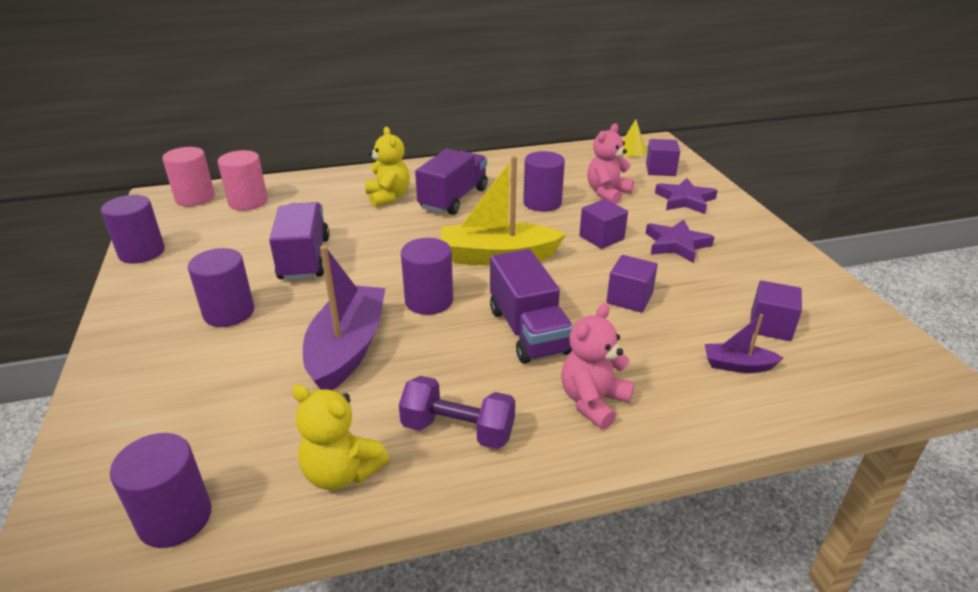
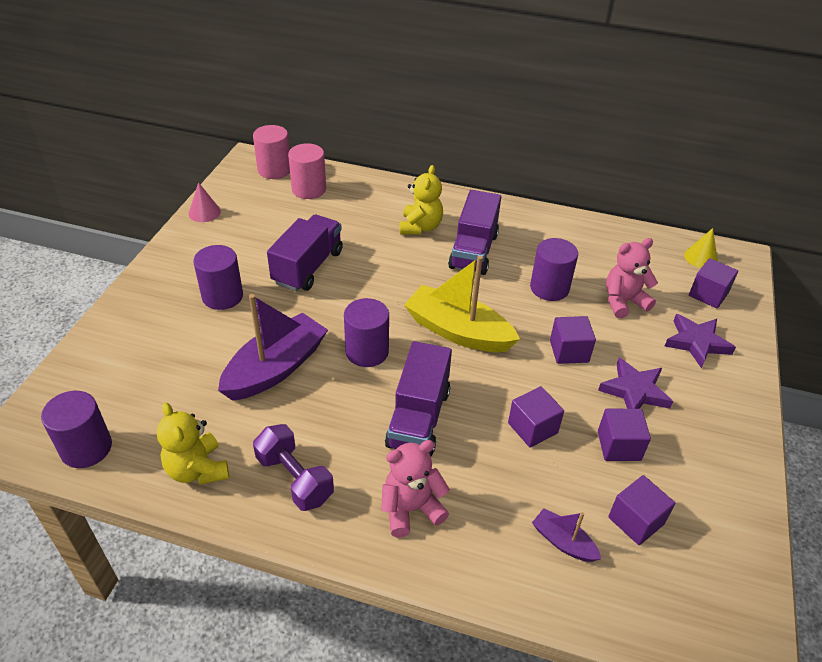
camera: 30 degrees right, 10 degrees up
(141, 252) = (204, 212): purple cylinder -> pink cone
(453, 199) = (473, 251): purple truck -> purple truck turned 135 degrees clockwise
(704, 283) = (619, 446): none -> purple cube

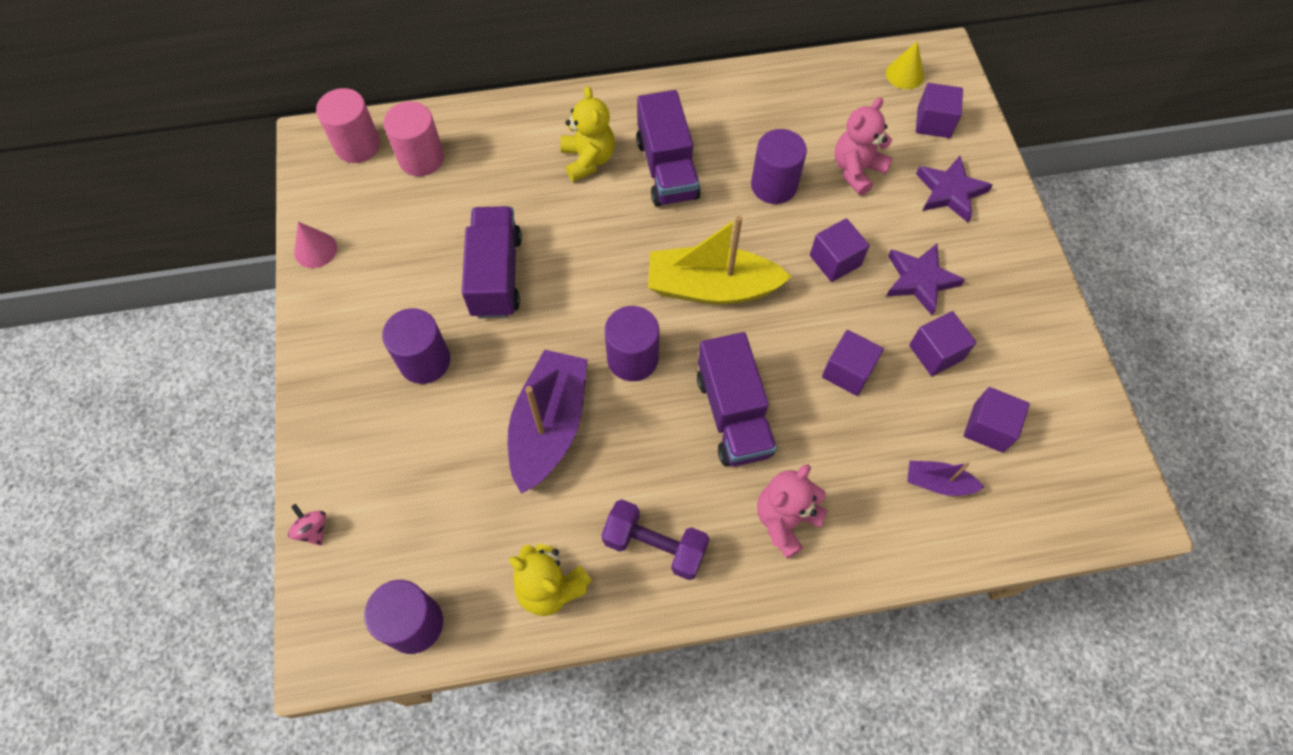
camera: 25 degrees left, 20 degrees up
(72, 361) = (313, 529): none -> pink spinning top

